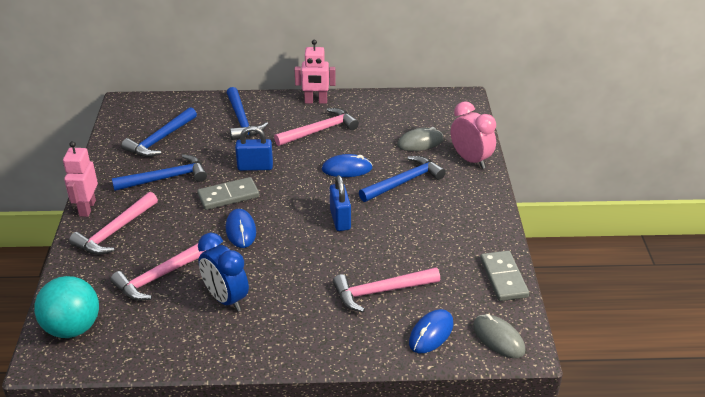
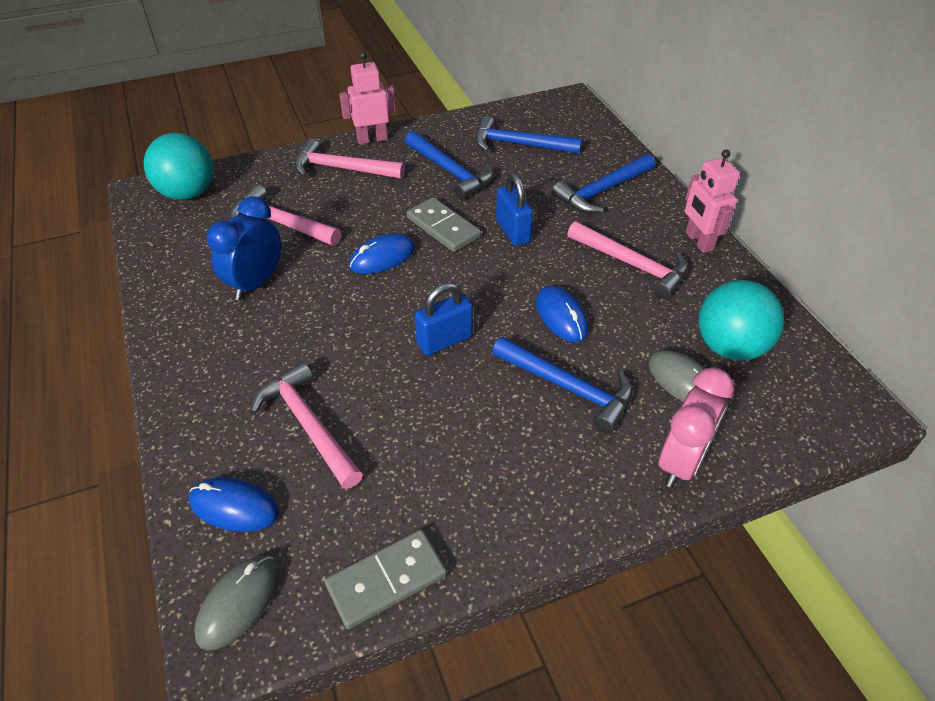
camera: 70 degrees right, 10 degrees up
(404, 120) = (729, 347): none -> turquoise ball

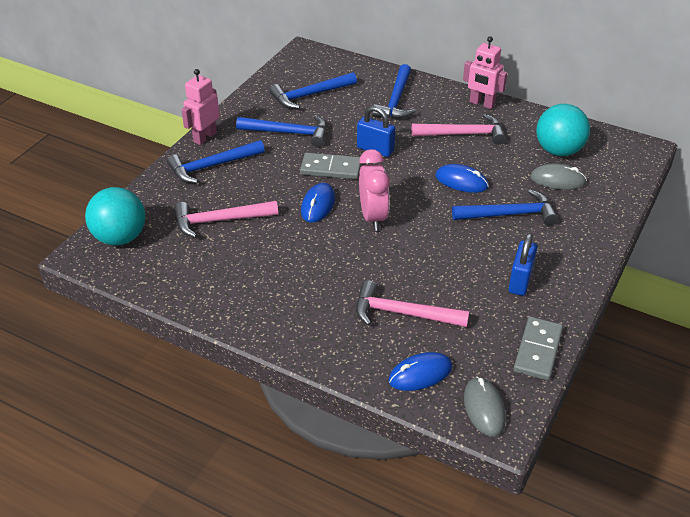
camera: 40 degrees left, 5 degrees down
(256, 283) = (259, 263): blue clock -> none
(342, 168) = (212, 166): pink hammer -> blue hammer
(444, 340) = (417, 229): blue padlock -> blue padlock (520, 281)
(681, 461) = (598, 216): pink clock -> pink clock (373, 217)

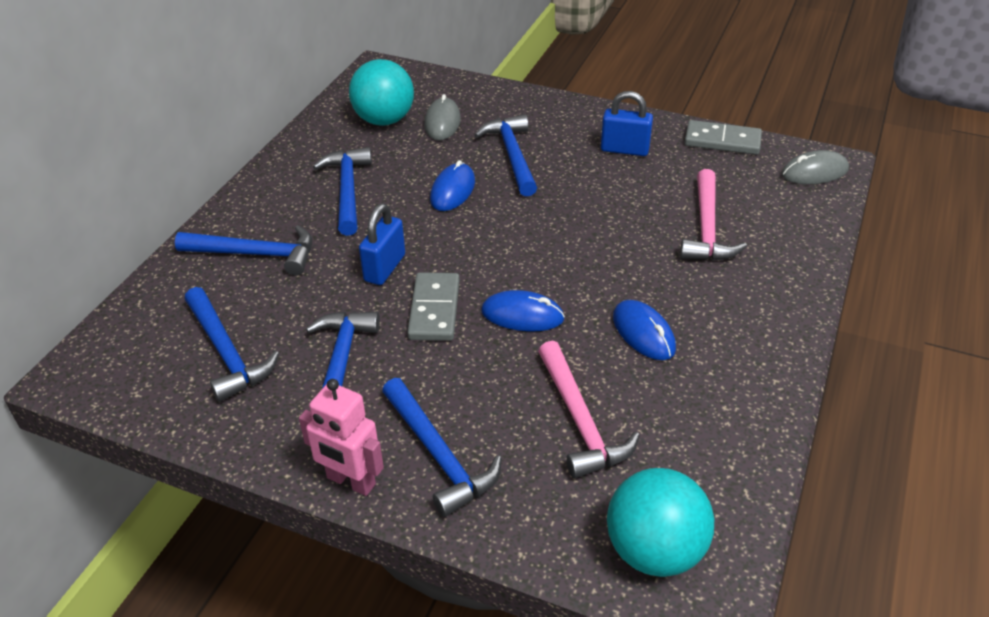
camera: 95 degrees left, 0 degrees up
(373, 217) = (539, 261): pink clock -> none
(420, 374) = (791, 212): blue mouse -> blue mouse (643, 333)
(463, 134) = (348, 190): pink hammer -> blue hammer
(482, 104) = (274, 176): pink robot -> none

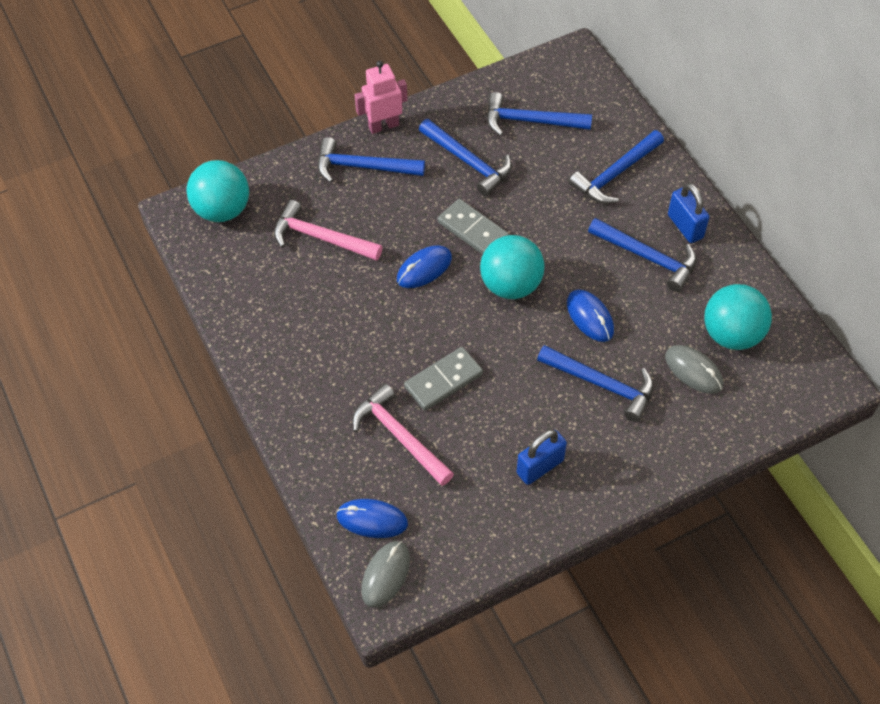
camera: 130 degrees right, 15 degrees up
(385, 268) = (537, 229): blue padlock -> blue padlock (685, 226)
(472, 250) = (511, 285): none -> turquoise ball
(643, 333) = (348, 316): blue mouse -> blue mouse (372, 520)
(722, 141) = (486, 549): grey domino -> grey domino (443, 380)

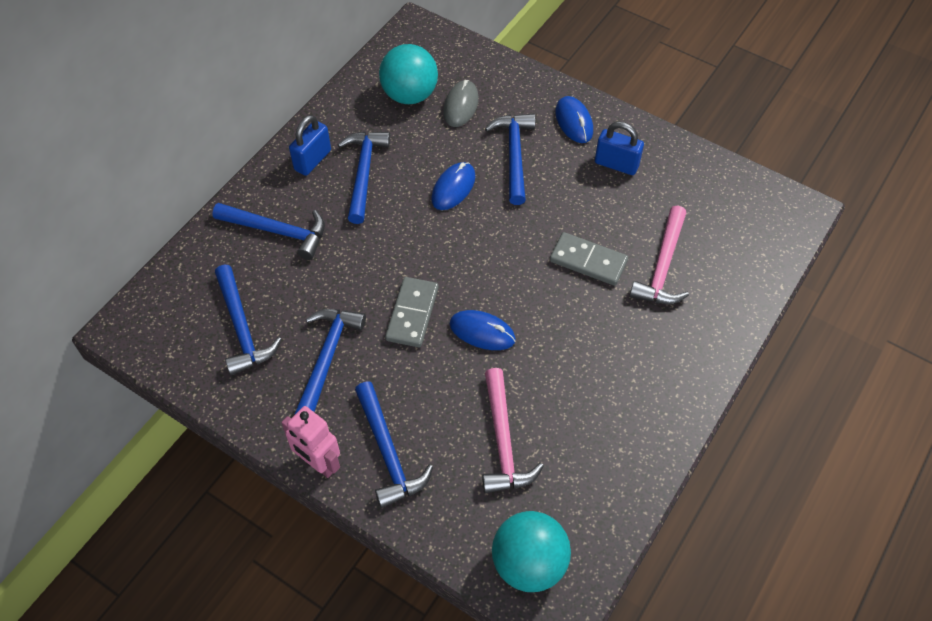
camera: 120 degrees left, 0 degrees up
(372, 520) = (746, 249): blue mouse -> blue mouse (574, 122)
(386, 575) = (780, 218): grey mouse -> none
(511, 285) = (456, 257): turquoise ball -> none

